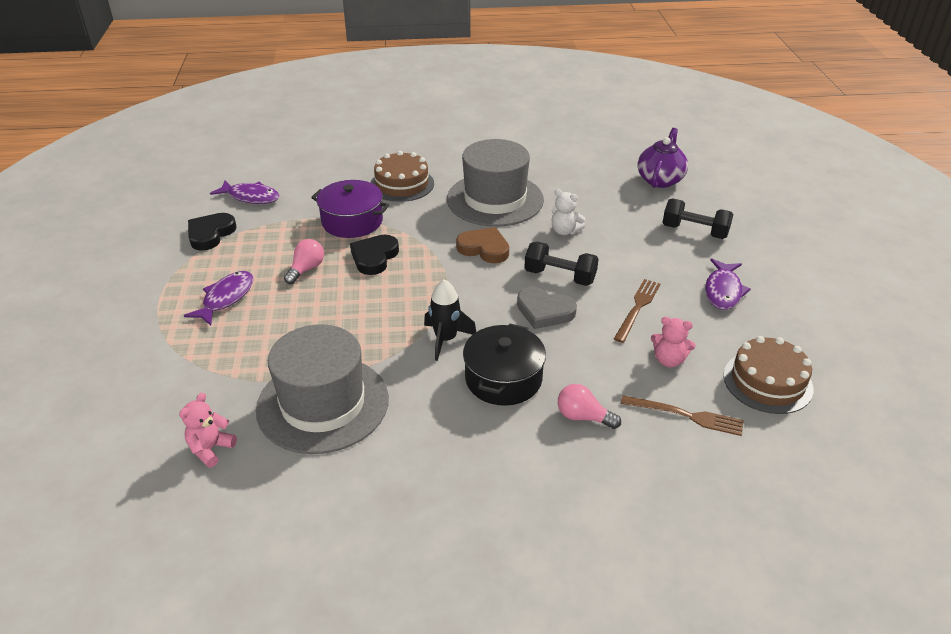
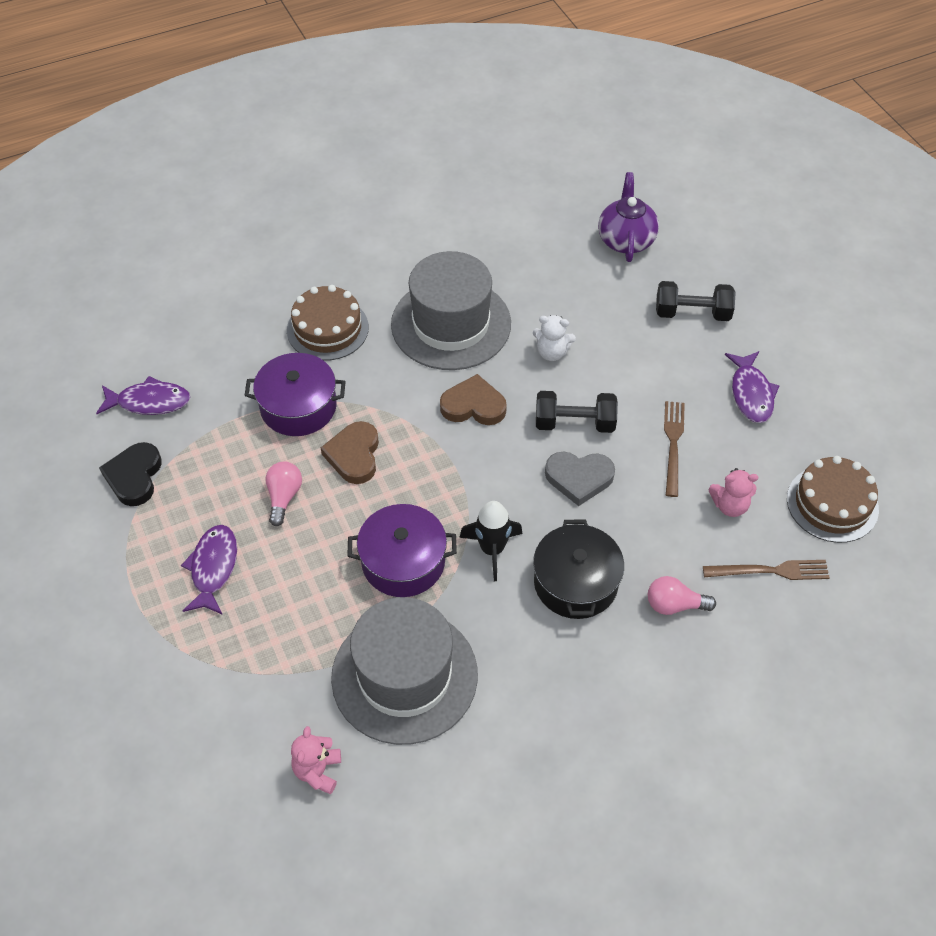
camera: 20 degrees left, 15 degrees up
(370, 330) = (403, 562): none -> purple pot
(374, 257) = (354, 455): black heart -> brown heart

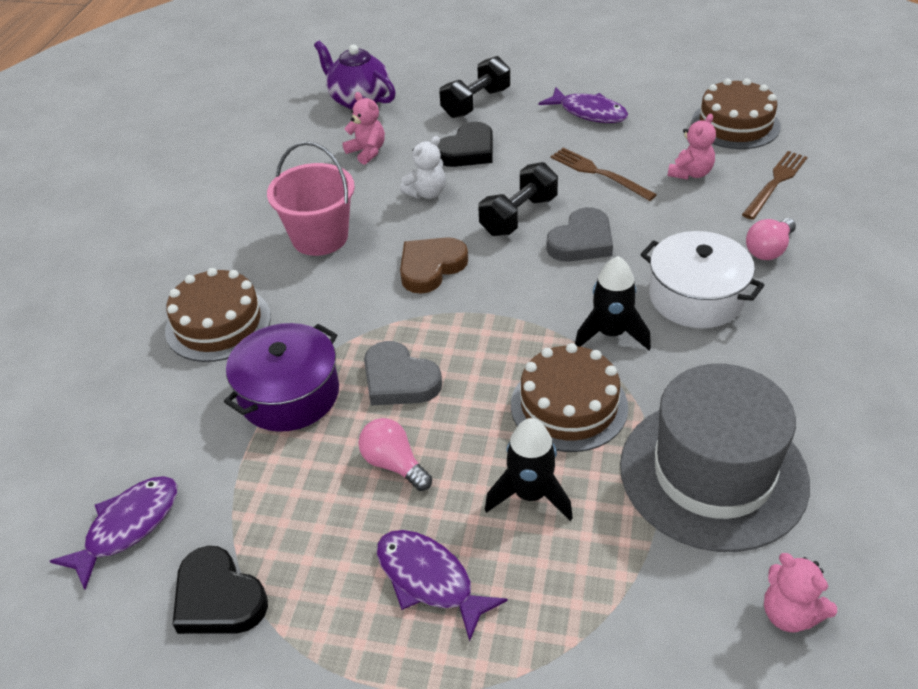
camera: 50 degrees left, 10 degrees down
(312, 583) = (530, 495): none -> black rocket
(354, 455) = (399, 380): brown heart -> grey heart
(403, 562) = (569, 406): purple pot -> brown cake
(451, 324) = (320, 237): grey hat -> pink bucket
(567, 287) = (367, 152): none -> pink teddy bear
(576, 583) = (696, 297): black pot -> white pot
(625, 346) = (468, 151): none -> black heart

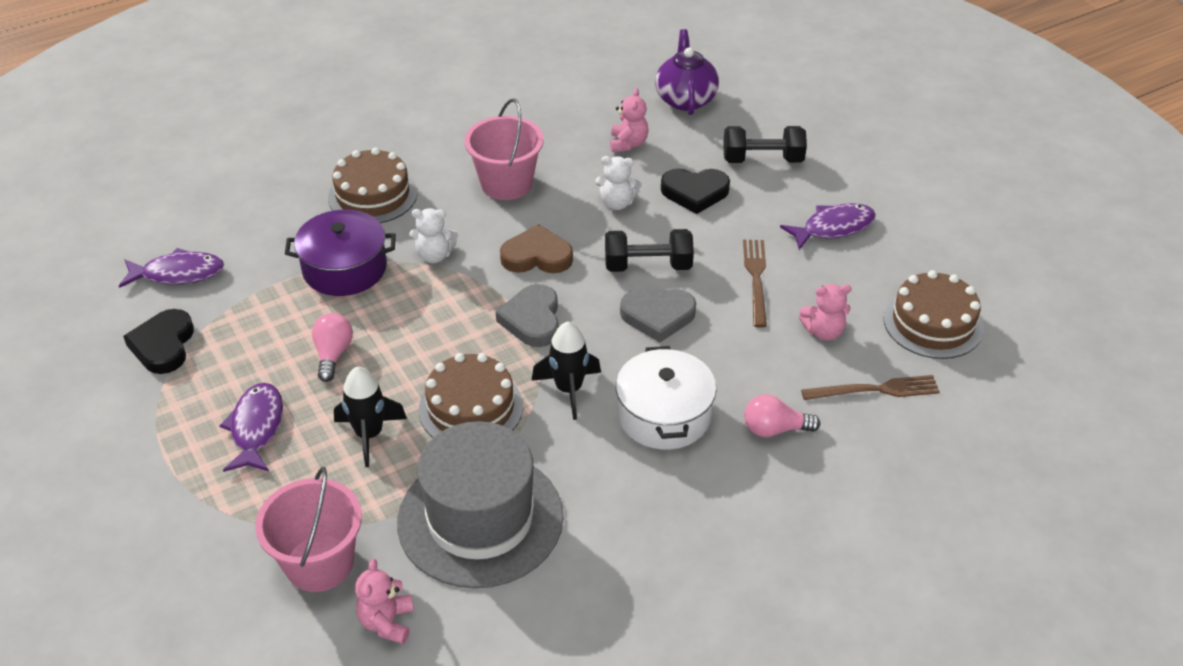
camera: 45 degrees right, 0 degrees up
(350, 326) = (434, 255): none -> white teddy bear
(399, 380) = (409, 310): grey heart -> grey heart (532, 320)
(589, 112) = (833, 228): purple fish -> purple fish turned 105 degrees counterclockwise
(667, 627) = (319, 563): none -> pink bucket

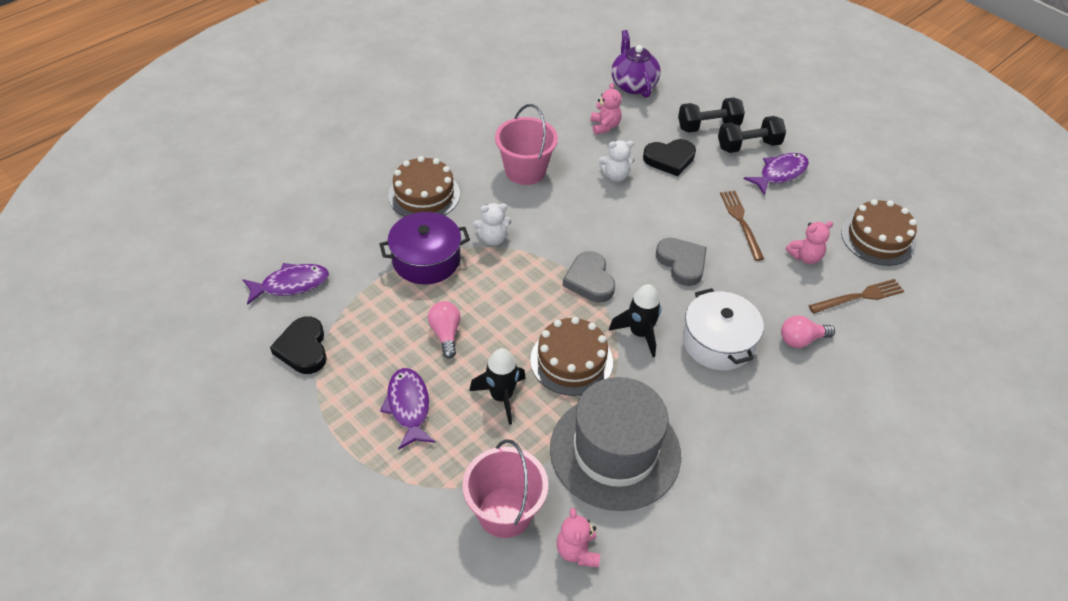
camera: 15 degrees left, 5 degrees up
(537, 256) = (572, 227): brown heart -> none
(648, 266) = (658, 223): black dumbbell -> black dumbbell (748, 145)
(658, 316) = (682, 263): grey heart -> grey heart turned 105 degrees counterclockwise

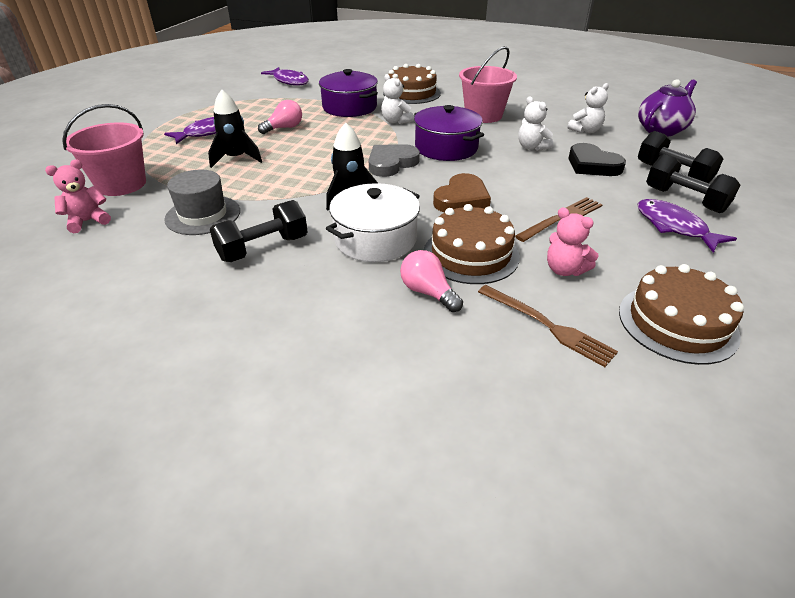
camera: 65 degrees right, 10 degrees down
(303, 348) = (239, 95): black heart -> none
(571, 361) = (293, 175): brown cake -> brown cake (471, 254)
(580, 229) = (446, 148): none -> purple pot
(604, 126) = (585, 130): pink teddy bear -> white teddy bear
(615, 451) = (203, 215): grey hat -> grey hat, size x0.57
(682, 263) = (461, 199): grey heart -> brown heart
(697, 420) = (263, 248): none -> black dumbbell
(780, 173) = (674, 227): purple fish -> purple fish turned 150 degrees counterclockwise

